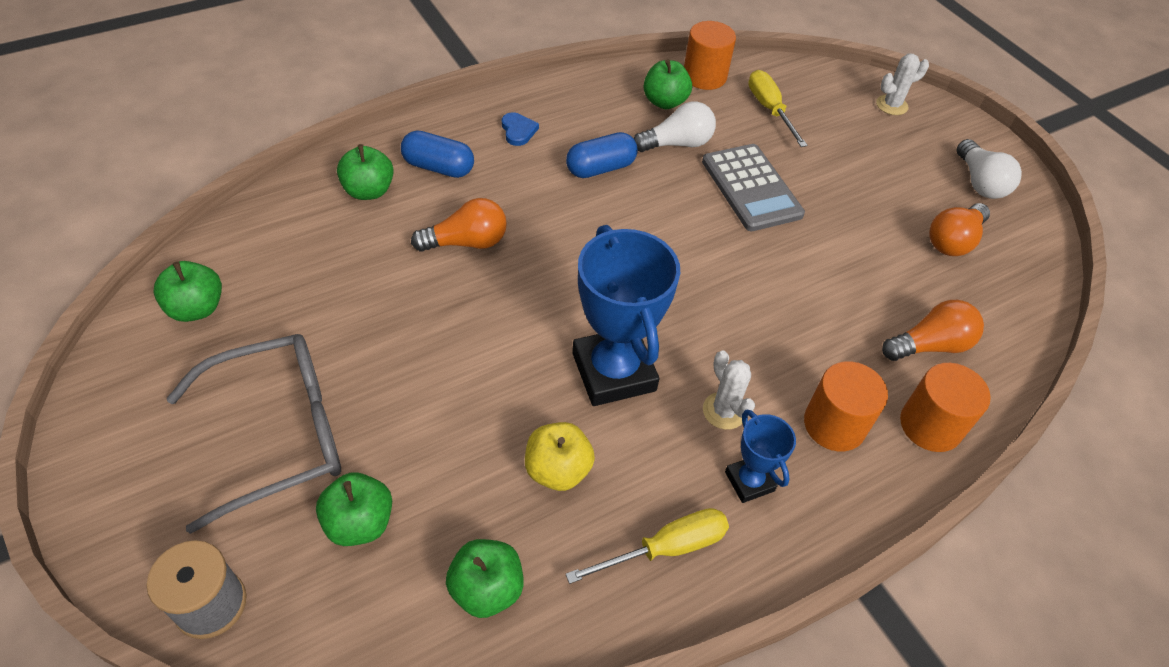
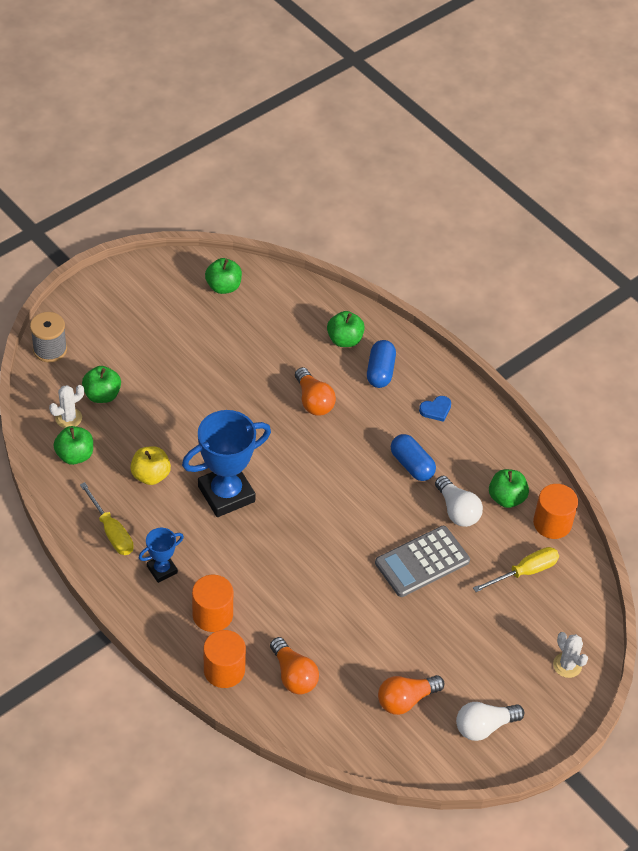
camera: 80 degrees right, 0 degrees up
(277, 434) = (147, 347): grey glasses -> none
(724, 411) = (210, 554): white cactus -> white cactus (68, 418)
(953, 241) = (406, 700): orange light bulb -> orange light bulb turned 60 degrees counterclockwise

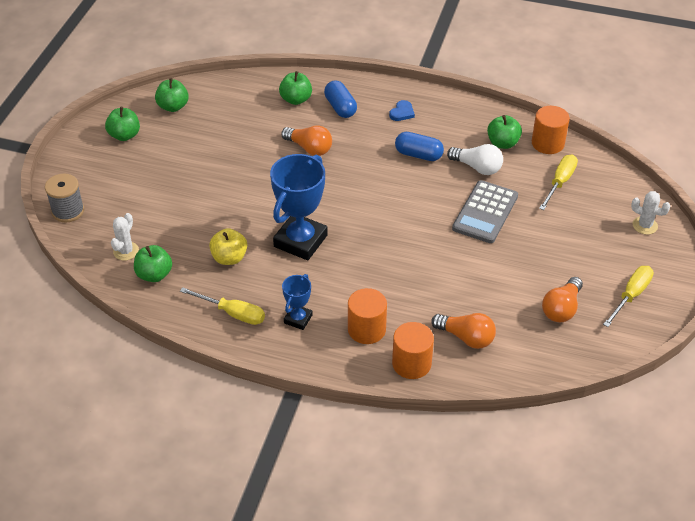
camera: 30 degrees left, 5 degrees down
(102, 395) = (140, 222): green apple -> green apple (124, 135)
(484, 726) = (631, 295): white light bulb -> yellow screwdriver

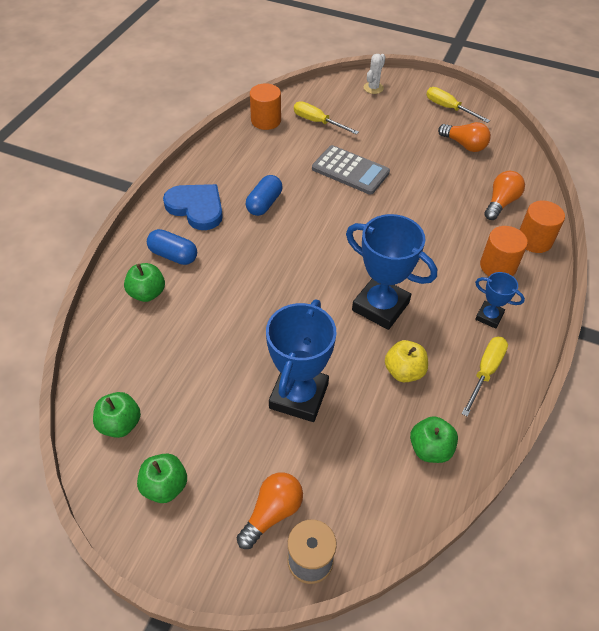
camera: 85 degrees left, 5 degrees up
(126, 251) = (390, 482): white cactus -> none
(201, 195) = (298, 396): none -> blue trophy
(309, 148) = (236, 288): orange light bulb -> orange light bulb (272, 513)
(340, 107) = (173, 255): blue capsule -> blue capsule turned 45 degrees clockwise
(402, 112) = (196, 208): blue heart -> blue heart, size x2.13
(477, 167) = (290, 167): white light bulb -> none
(502, 143) = (259, 147): green apple -> none

